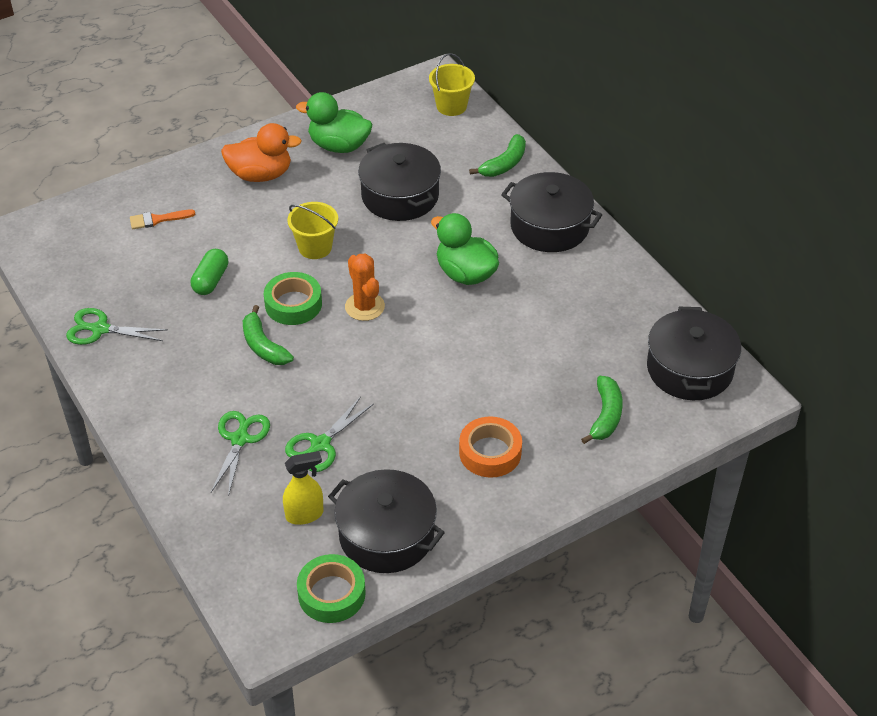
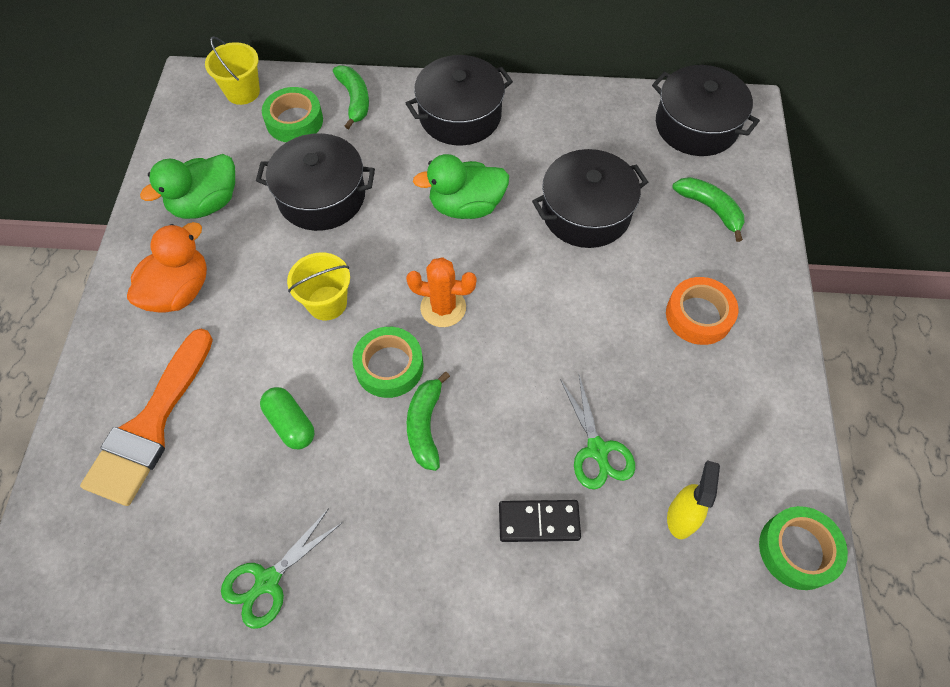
camera: 55 degrees left, 15 degrees up
(157, 219) = (150, 425): orange brush -> orange brush, size x2.26
(240, 438) = (539, 521): green scissors -> black domino
(263, 346) = (425, 426): green banana -> green banana turned 90 degrees clockwise
(386, 535) = (749, 457): black pot -> black pot (586, 212)
(452, 145) = (294, 121): none -> green tape

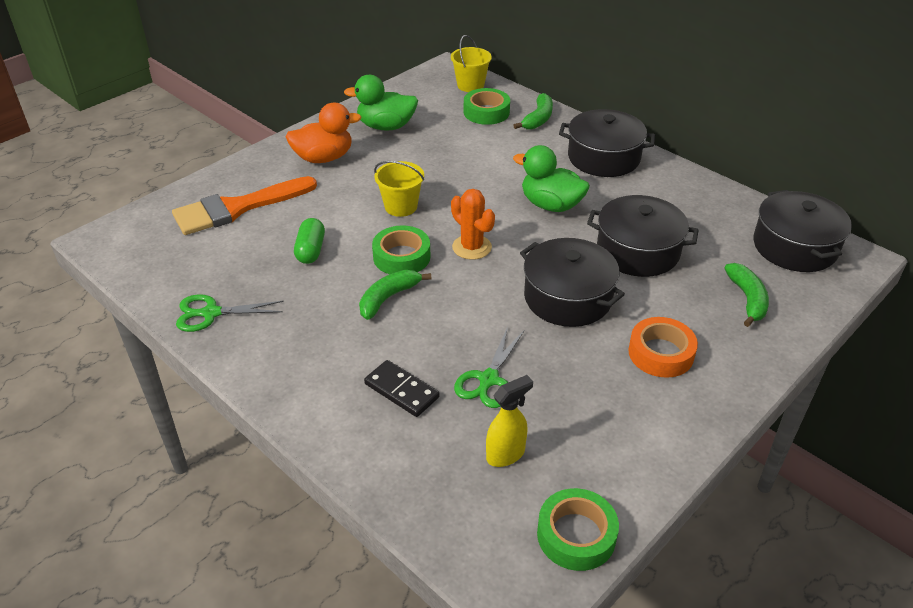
camera: 40 degrees right, 20 degrees down
(321, 196) = (460, 155): black pot -> black pot (568, 297)

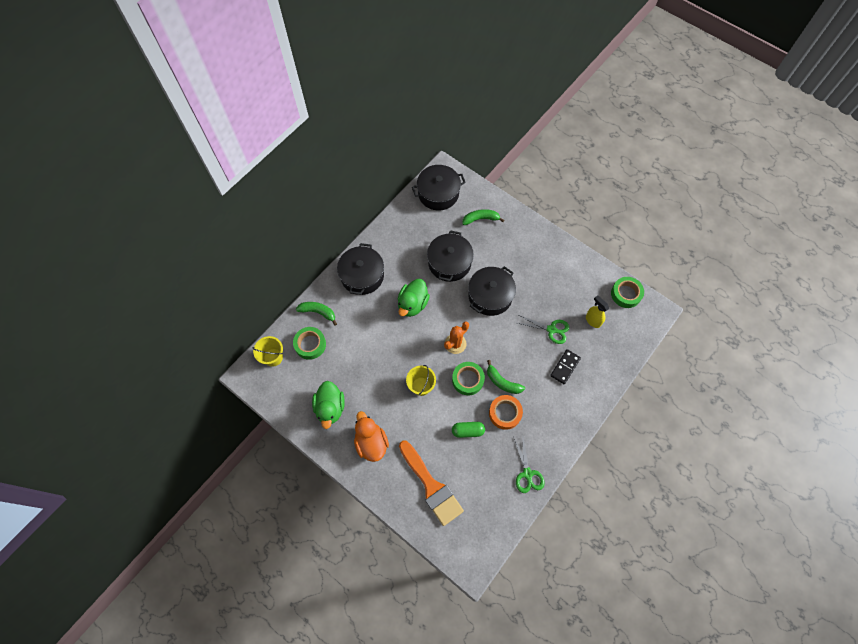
camera: 95 degrees left, 25 degrees up
(661, 353) = (522, 258): orange tape -> orange tape (505, 413)

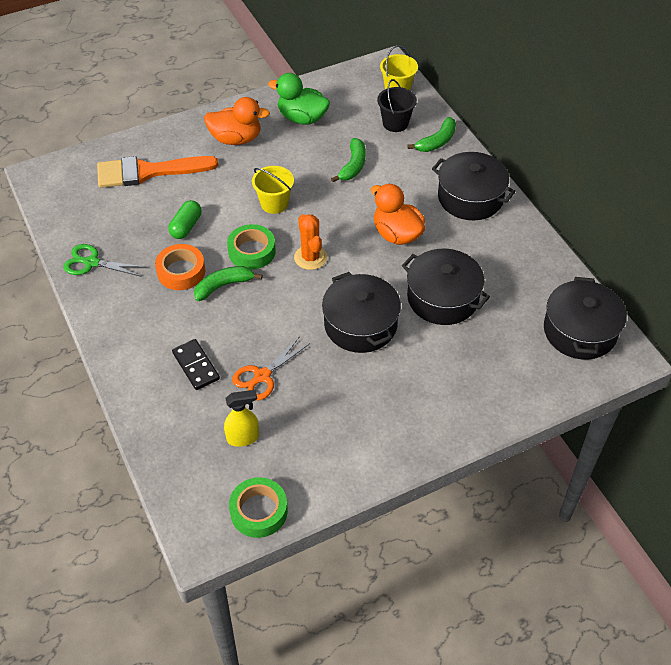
camera: 115 degrees right, 15 degrees down
(310, 344) = (395, 123): green tape -> black bucket
(412, 304) = (396, 234): green duck -> orange duck
(480, 219) = (505, 367): green banana -> green banana (353, 165)
(552, 330) = (261, 376): green scissors -> orange scissors

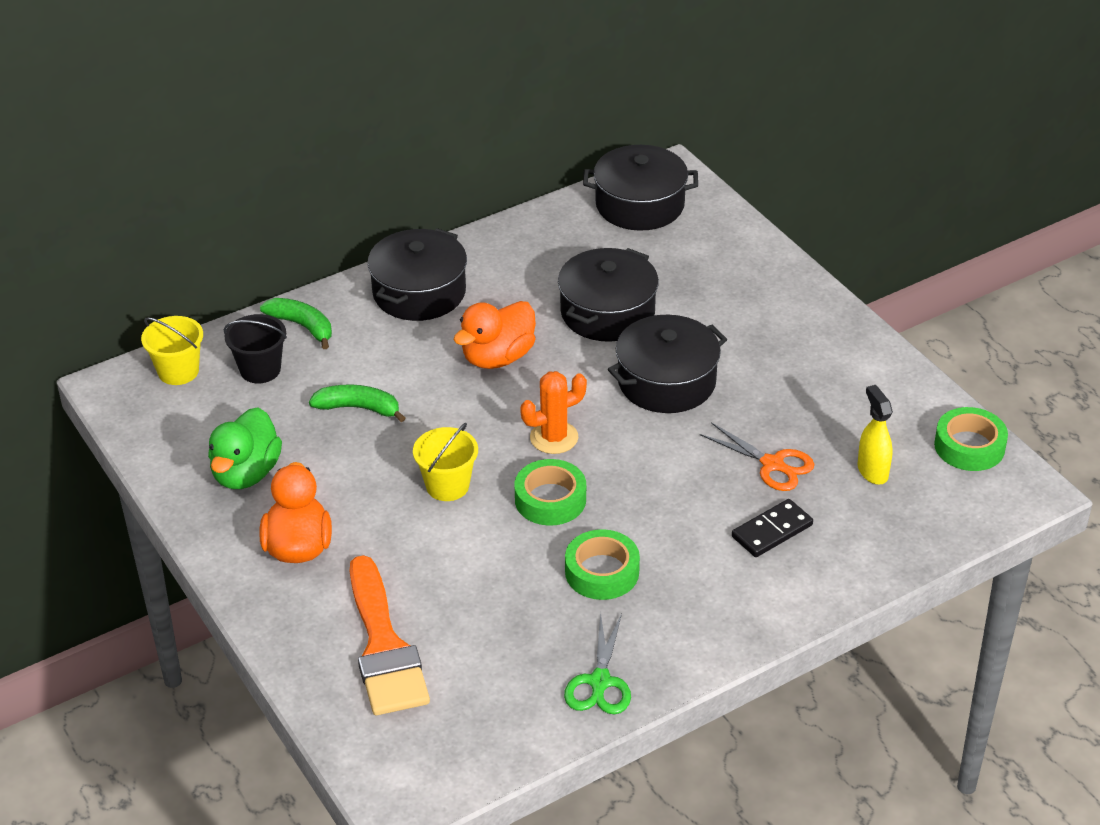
camera: 95 degrees left, 10 degrees down
(181, 271) = (602, 572): orange tape -> green tape
(186, 226) = (507, 580): green capsule -> none
(223, 286) = (622, 521): green banana -> none

